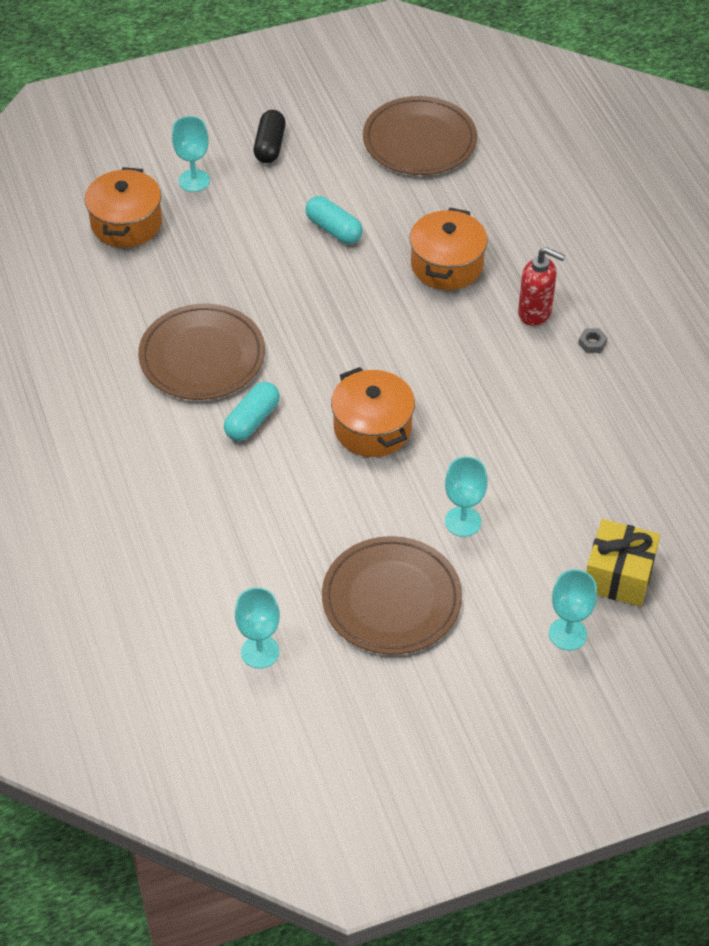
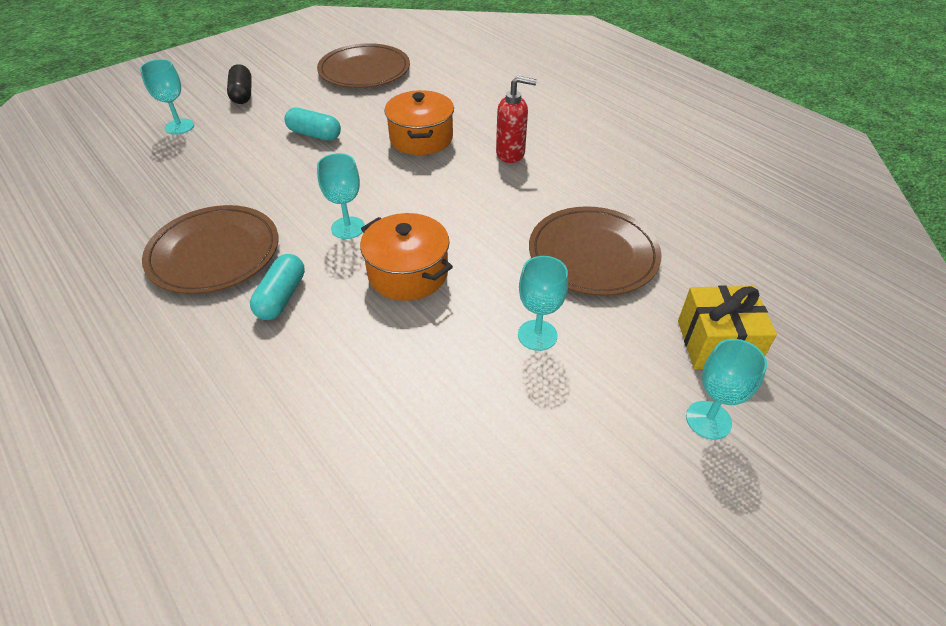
camera: 20 degrees left, 5 degrees down
(126, 223) = (119, 167): orange pot -> none
(260, 652) = (366, 566): turquoise goblet -> turquoise goblet (348, 228)
(391, 599) = (501, 441): brown plate -> brown plate (593, 254)
(592, 343) = (569, 164): grey nut -> none

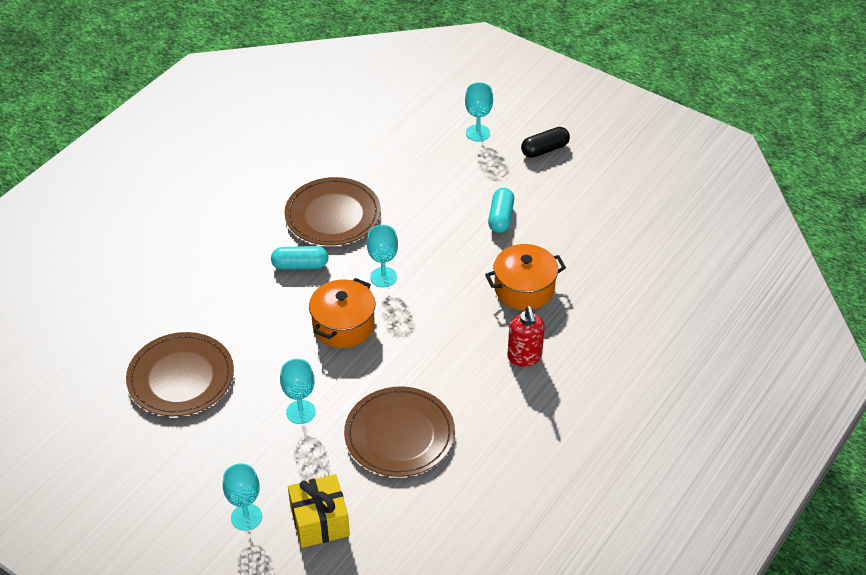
camera: 75 degrees right, 0 degrees up
(364, 70) = (627, 216): brown plate -> brown plate (181, 377)

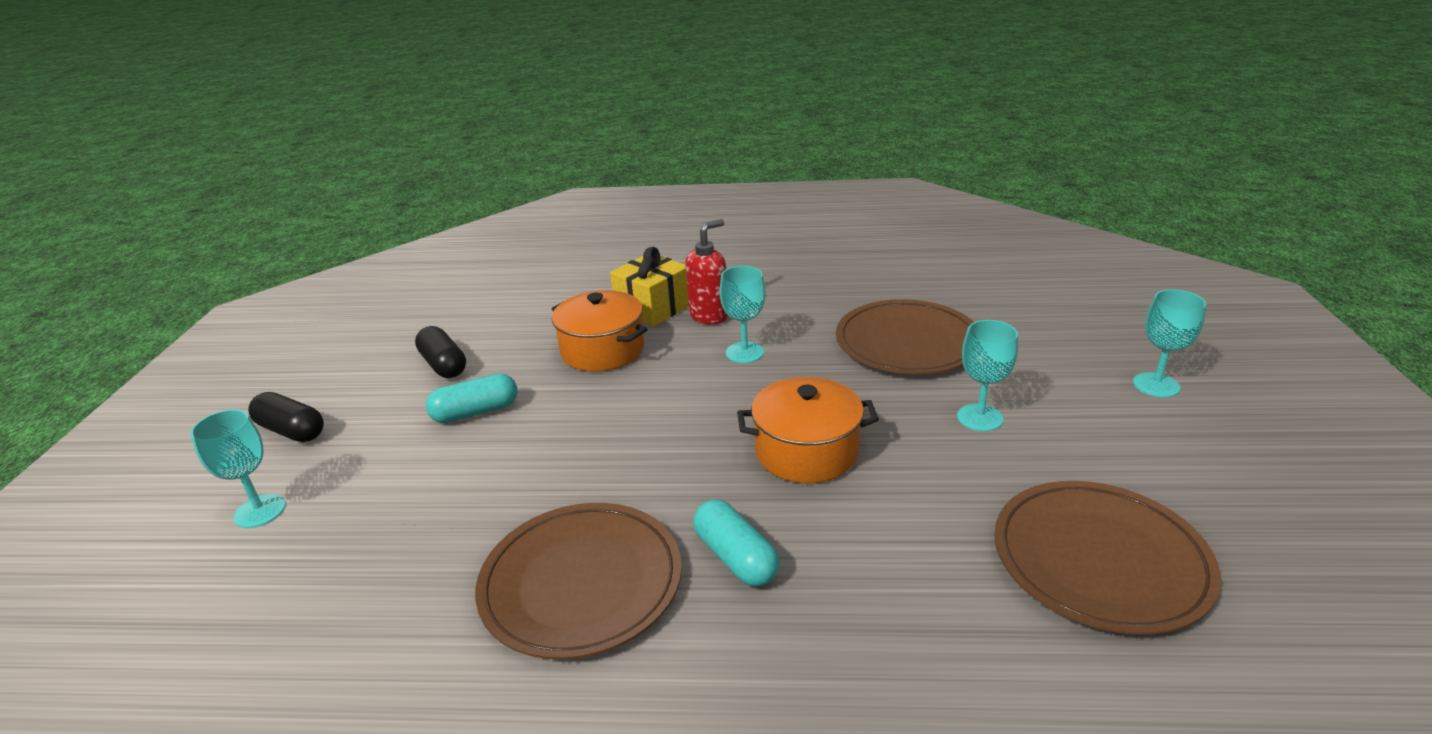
camera: 120 degrees left, 15 degrees down
(320, 521) = (1075, 341): yellow gift -> yellow gift (653, 308)
(383, 277) = (680, 459): turquoise goblet -> turquoise goblet (744, 352)
(569, 217) = (443, 365): none -> black capsule

